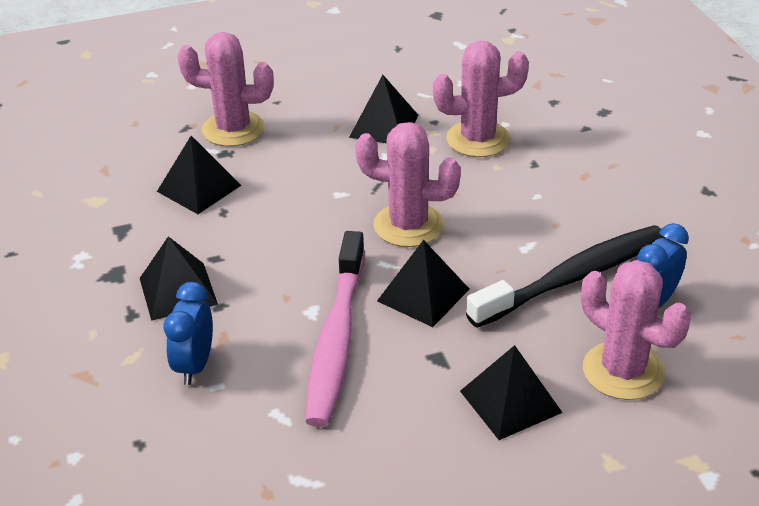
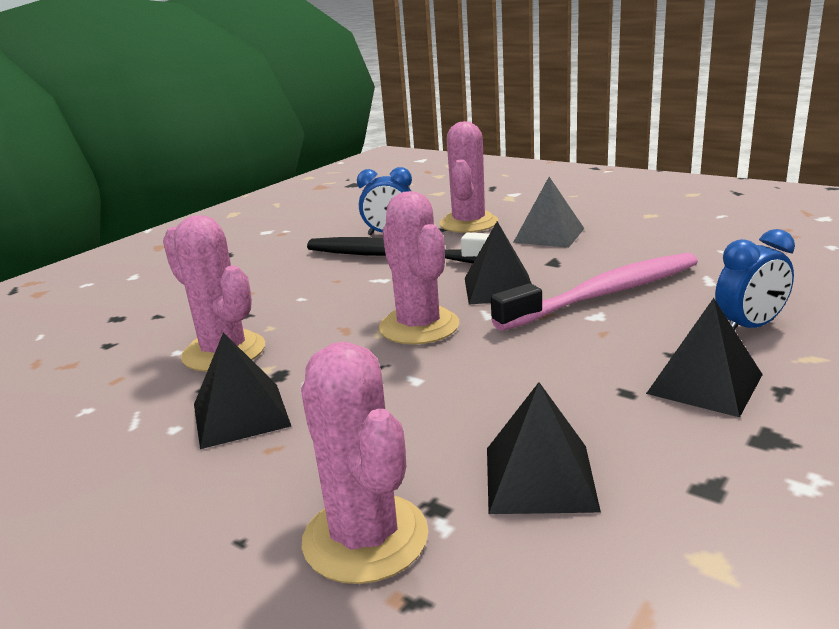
camera: 125 degrees left, 15 degrees down
(510, 401) = (549, 235): black pyramid -> grey pyramid

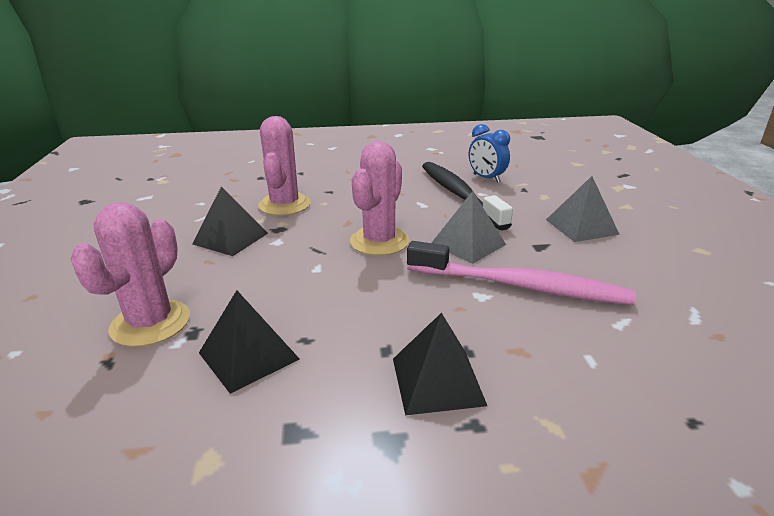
camera: 45 degrees right, 5 degrees up
(468, 223) = (547, 193): pink cactus -> none
(499, 288) = (468, 244): black pyramid -> grey pyramid
(749, 327) = (562, 372): blue clock -> none

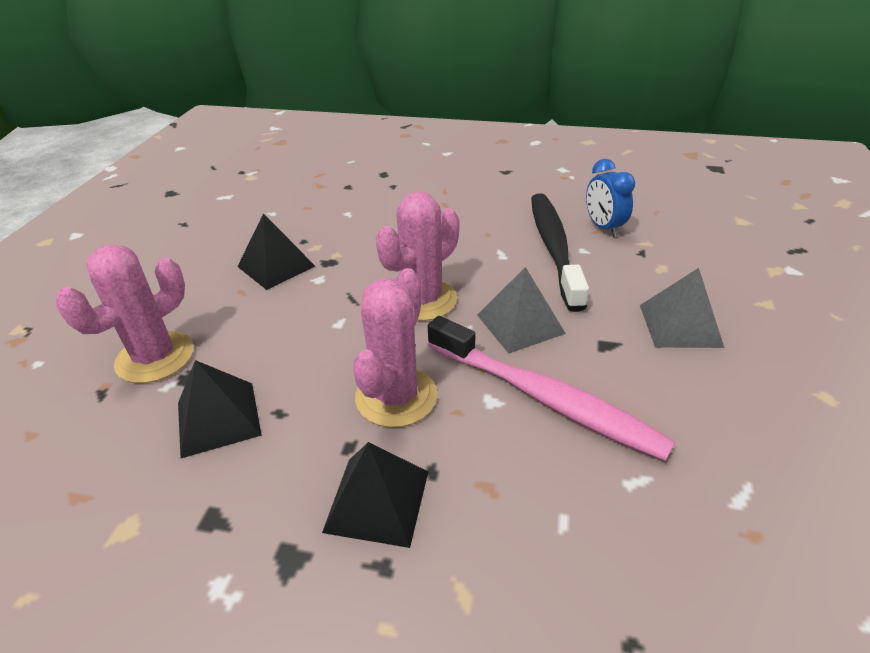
camera: 20 degrees right, 10 degrees up
(284, 205) = (351, 230): pink cactus -> pink cactus (396, 397)

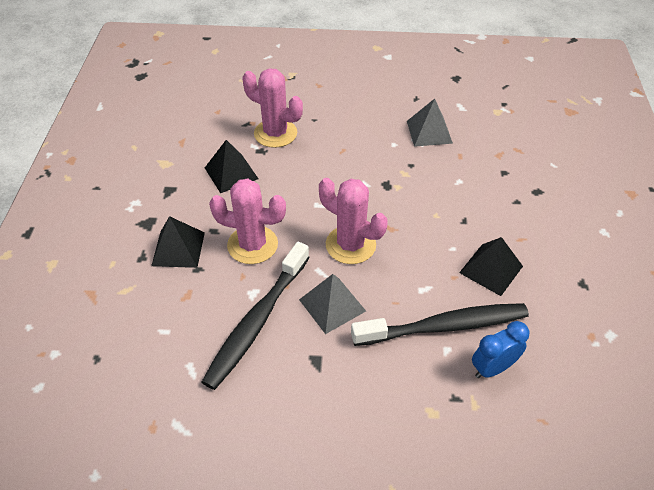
camera: 80 degrees right, 10 degrees up
(276, 266) = (375, 159): black pyramid -> black pyramid (491, 269)
(544, 398) = (257, 321): pink toothbrush -> black toothbrush
(680, 325) = (347, 415): grey pyramid -> grey pyramid (429, 132)

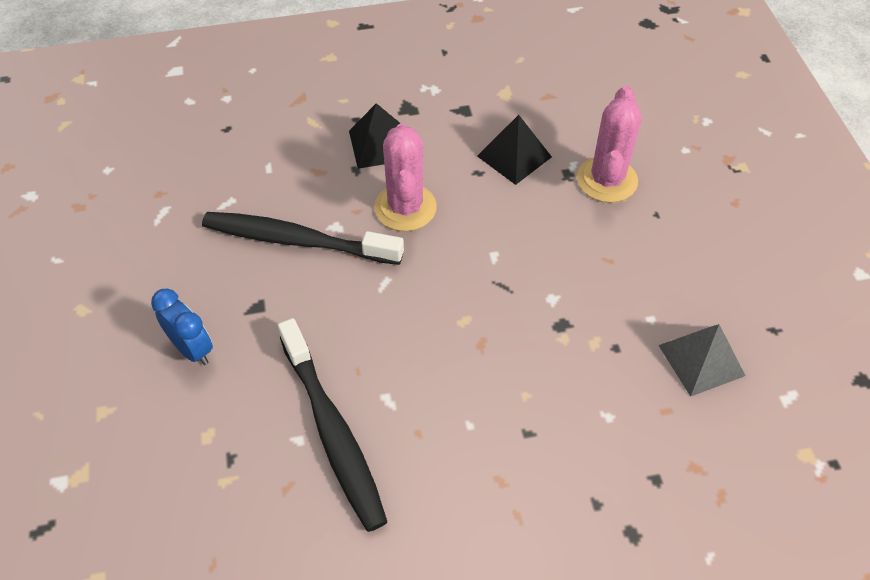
camera: 75 degrees right, 5 degrees up
(332, 305) = (337, 305): grey pyramid -> none
(350, 245) = (436, 304): pink cactus -> none
(491, 269) = (445, 479): black pyramid -> none
(492, 368) = (280, 497): blue clock -> blue clock (192, 349)

